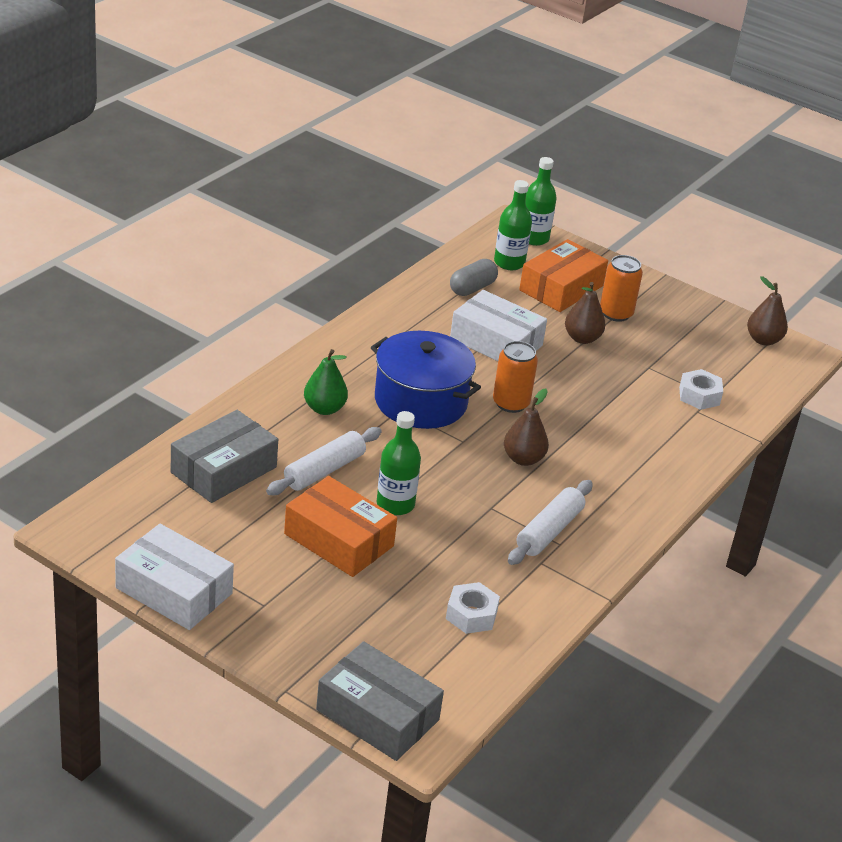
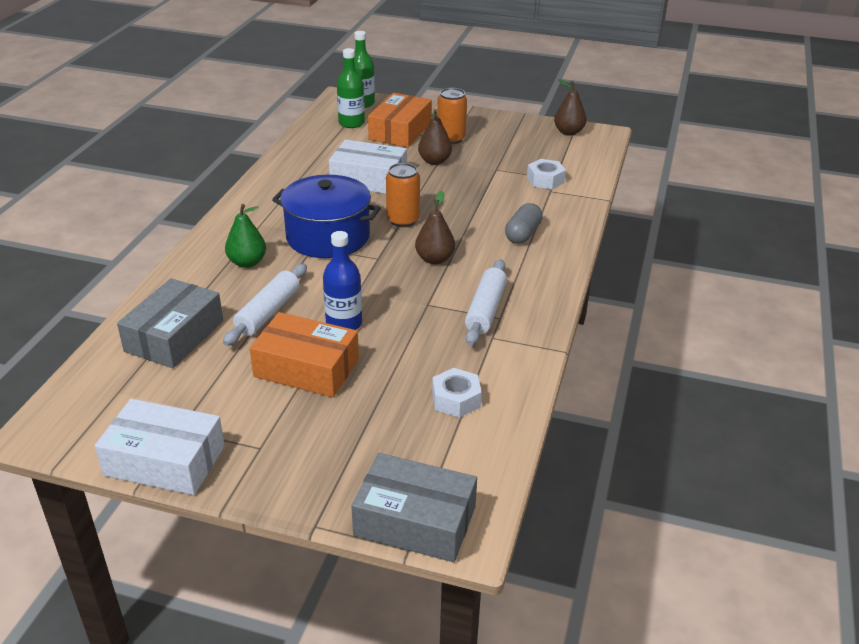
camera: 15 degrees left, 0 degrees up
(395, 504) = (344, 324): green bottle -> blue bottle
(472, 288) = (331, 146): grey capsule -> grey capsule (523, 234)

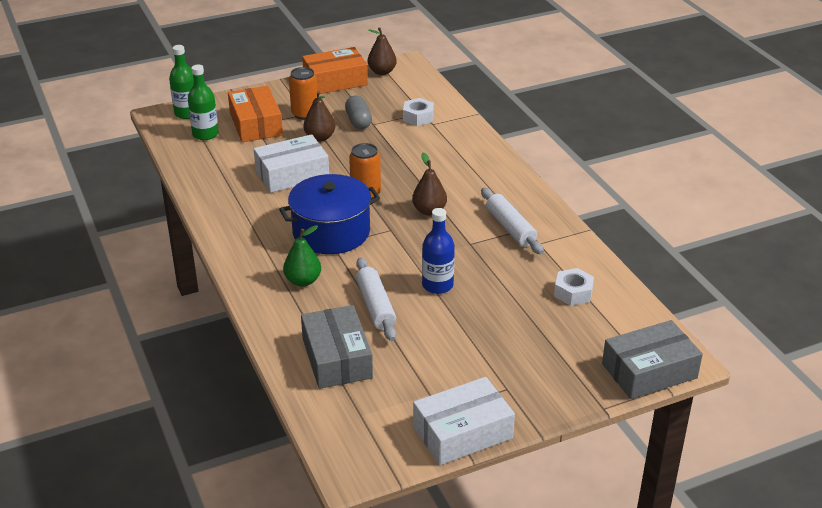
camera: 40 degrees left, 0 degrees up
(306, 368) = (458, 326): orange box -> orange box (335, 81)
(523, 234) = (459, 164): grey capsule -> grey capsule (358, 121)

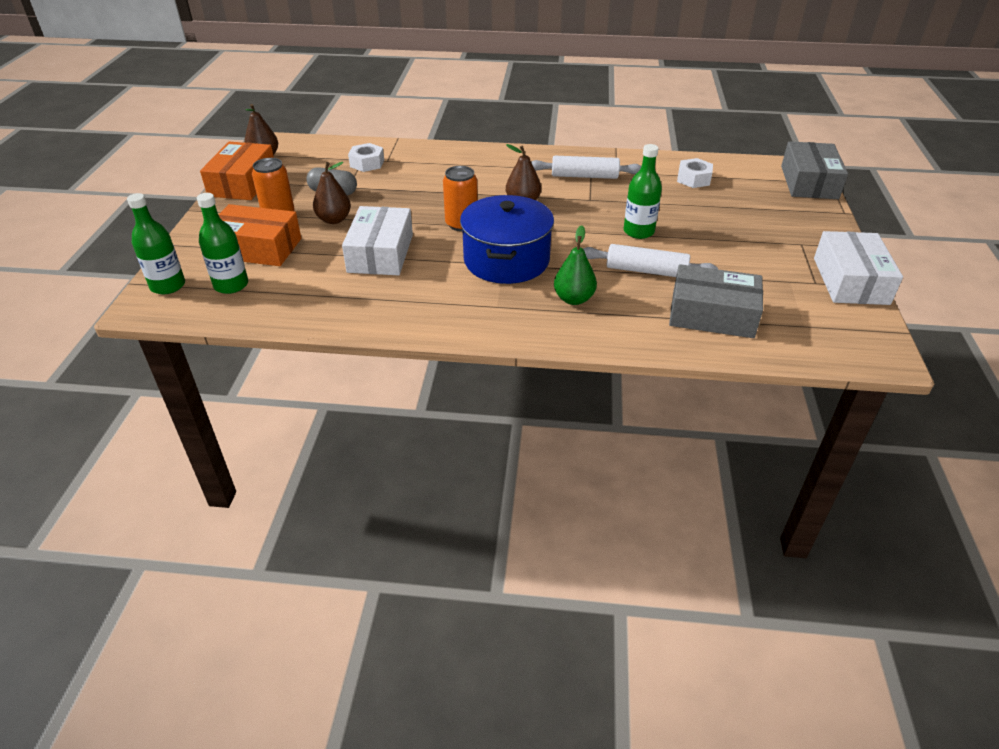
camera: 60 degrees left, 5 degrees up
(437, 285) = (638, 231): blue bottle -> green bottle

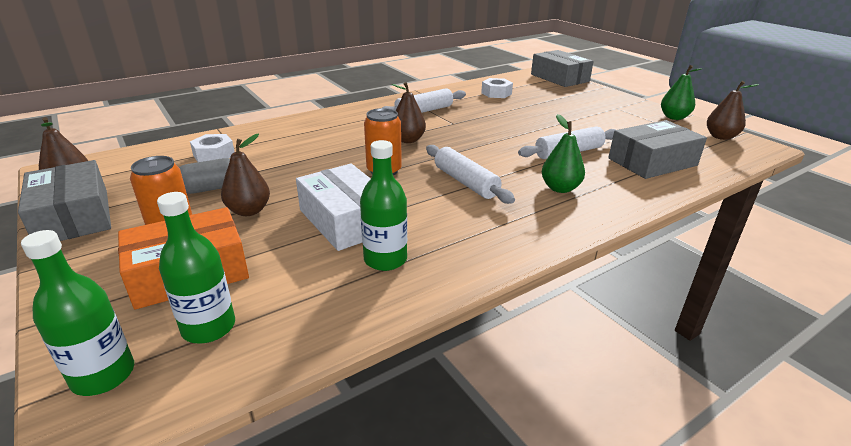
camera: 40 degrees left, 10 degrees down
(243, 183) = (74, 216): orange box -> grey box
(506, 260) = (465, 182): blue pot -> white rolling pin
(638, 231) = (520, 131): green bottle -> green bottle (385, 259)
(850, 281) = (674, 117): white box -> green pear
(857, 324) = (720, 137): none -> brown pear

